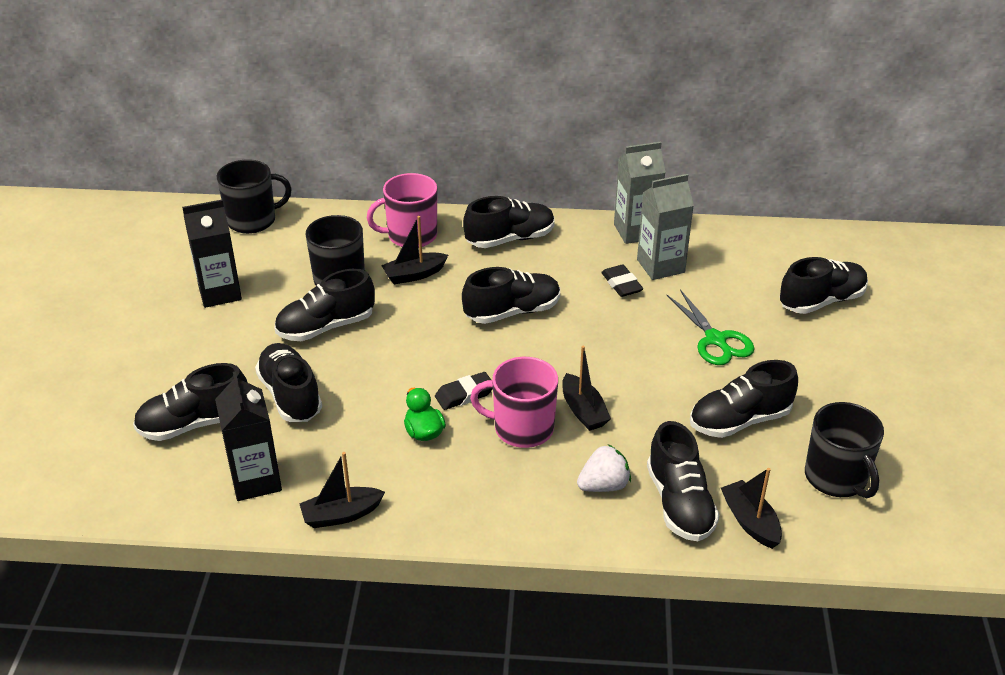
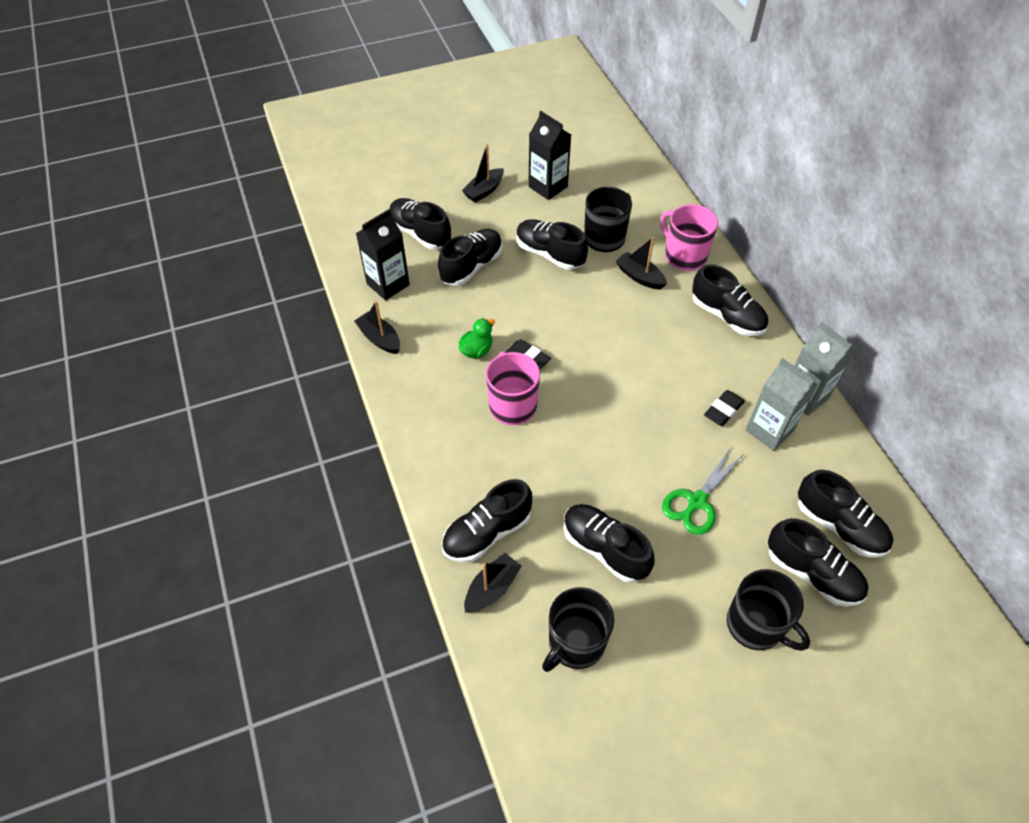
camera: 65 degrees right, 15 degrees up
(253, 220) = (635, 166): black mug -> black mug (756, 625)
(512, 312) = (638, 351): black shoe -> black shoe (839, 526)
(583, 411) = (553, 436): black boat -> black boat (484, 191)
(603, 485) = (480, 476): white strawberry -> none

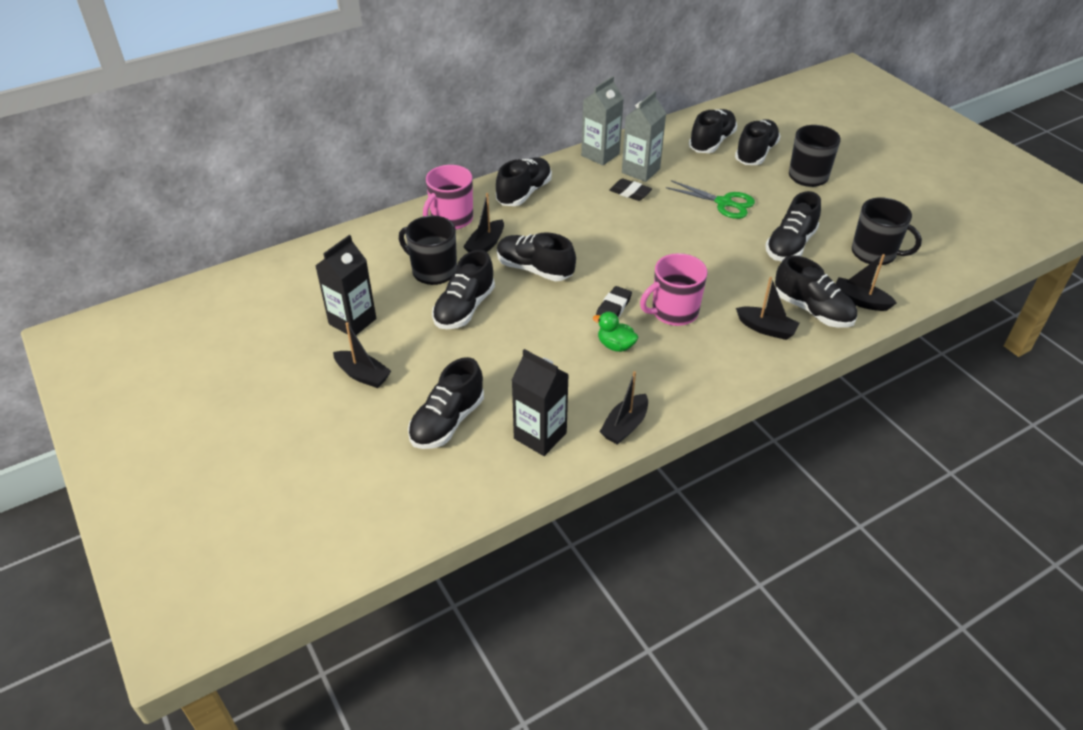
camera: 100 degrees left, 10 degrees down
(469, 479) = (766, 329): none -> black boat
(471, 266) = (495, 367): black shoe -> black shoe (534, 269)

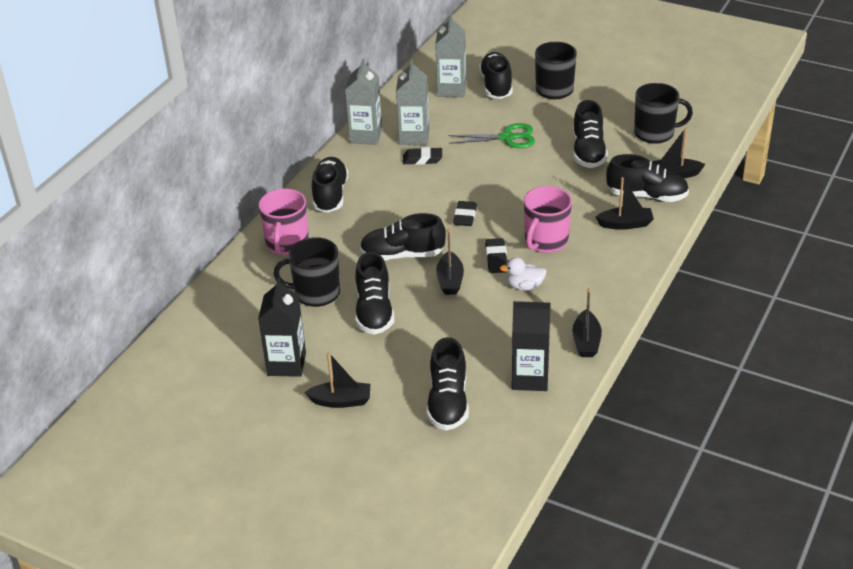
camera: 30 degrees left, 5 degrees down
(485, 245) = (340, 252): black boat -> black boat (450, 280)
(615, 345) = (524, 286): green duck -> white duck
(620, 258) = (465, 216): none -> black eraser
(711, 142) = (451, 89): black shoe -> grey carton

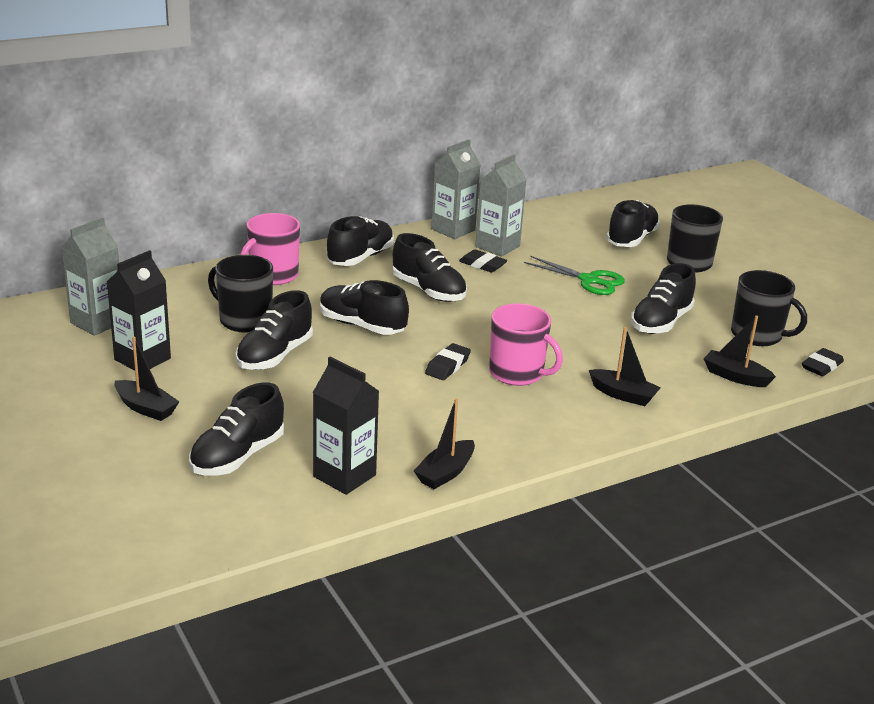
camera: 30 degrees right, 10 degrees down
(450, 280) = (378, 363): black boat -> none
(451, 89) = (582, 226): grey carton -> grey carton (97, 322)
(465, 216) = (463, 322): black eraser -> black eraser (821, 366)
(524, 286) = (445, 399): white duck -> none
(545, 241) = (517, 373): pink mug -> pink mug turned 120 degrees counterclockwise
(647, 196) = (679, 382): black shoe -> black shoe (428, 291)

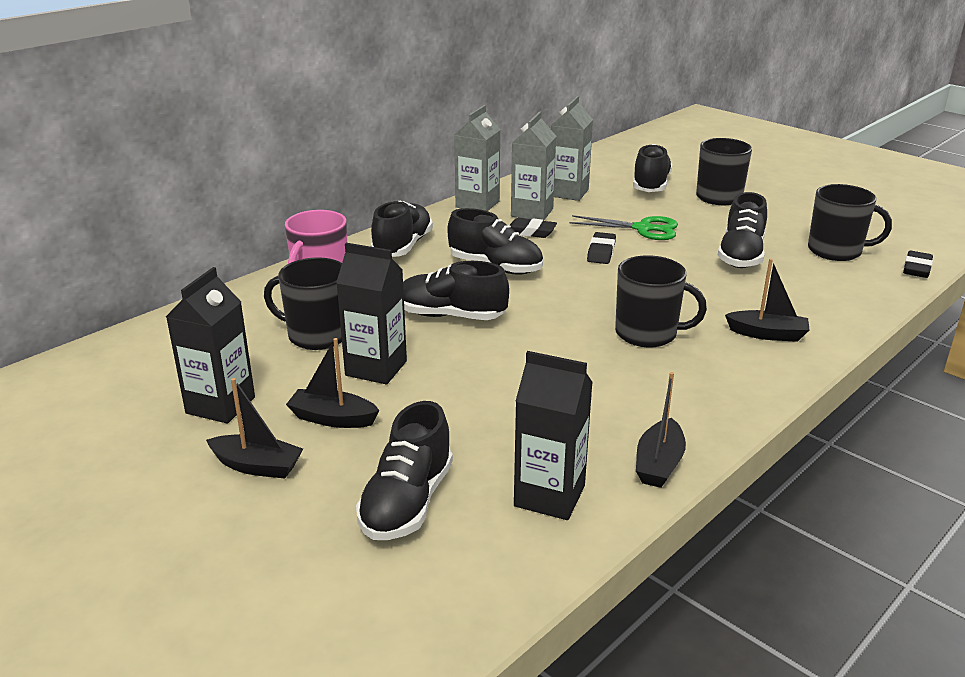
camera: 15 degrees left, 0 degrees up
(97, 322) = (141, 372): grey carton -> grey carton (568, 193)
(274, 355) = (376, 368): black shoe -> black carton
(447, 366) = (571, 341): black eraser -> black eraser (601, 252)
(517, 373) = (647, 333): pink mug -> black mug
(735, 376) = (852, 294): black boat -> black boat (332, 418)

